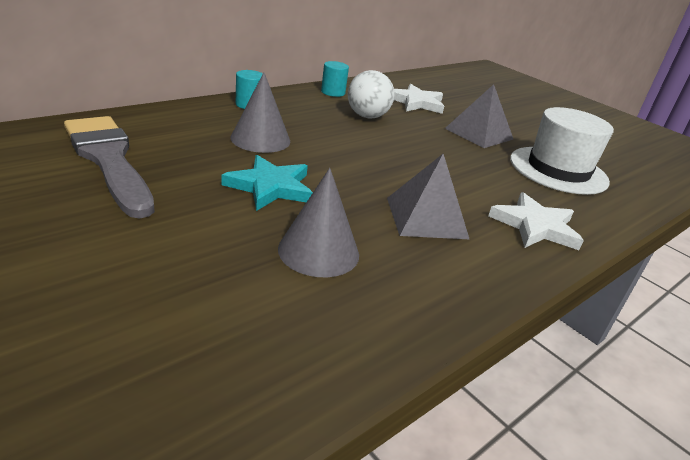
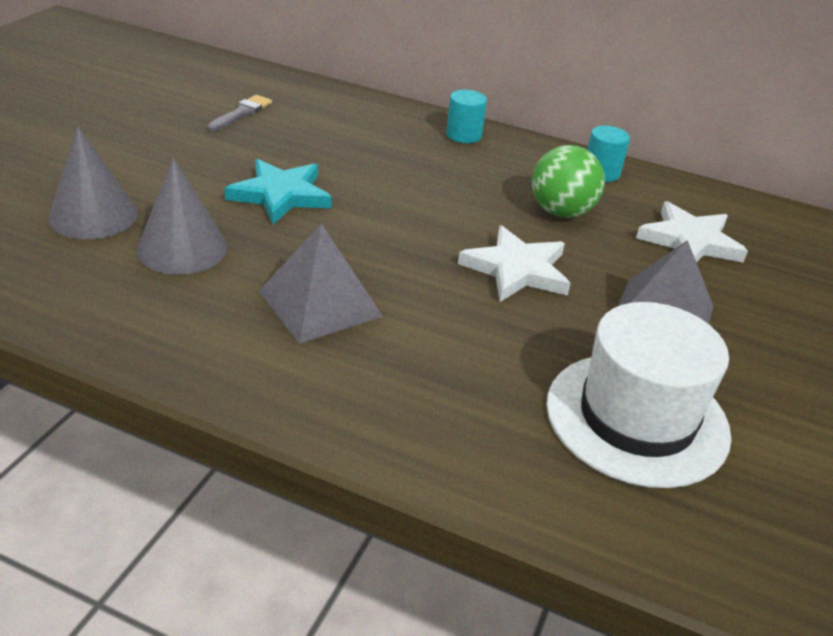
camera: 65 degrees right, 5 degrees up
(109, 160) = (241, 113): grey brush -> grey brush, size x0.44
(260, 139) = (382, 163): grey cone -> grey cone (93, 215)
(367, 116) = (561, 212): white ball -> green ball
(535, 226) = (394, 400): white star -> white star (517, 269)

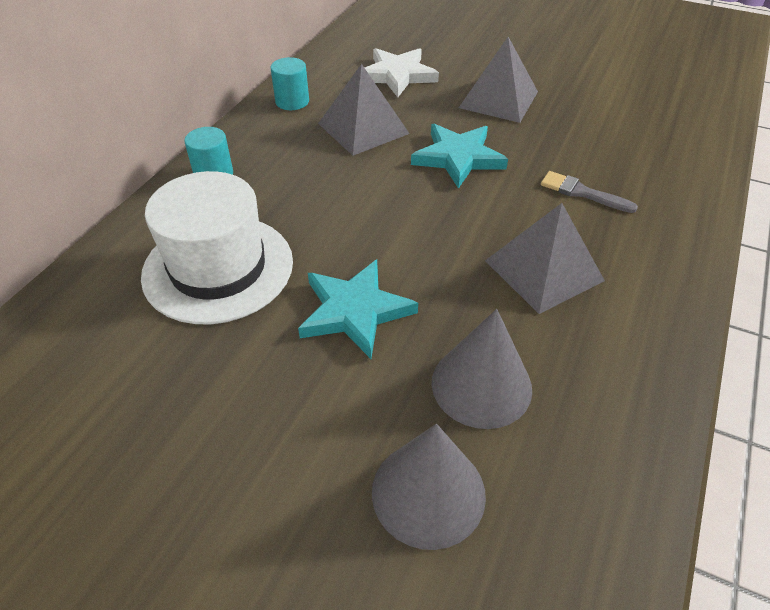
camera: 85 degrees left, 10 degrees up
(241, 113) = (132, 369): grey brush -> grey brush (582, 192)
(517, 269) = (458, 157): white star -> turquoise star
(561, 212) = (363, 128): green ball -> grey pyramid
(637, 418) = (612, 122): white hat -> white hat (218, 268)

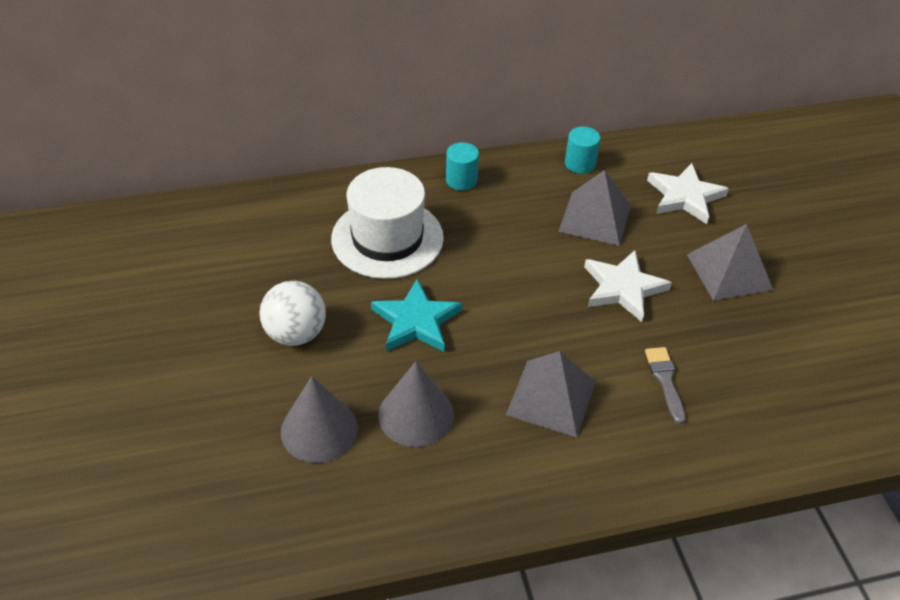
camera: 50 degrees right, 0 degrees up
(260, 430) = (296, 334): none -> white ball
(458, 157) = (623, 288): turquoise star -> white star

